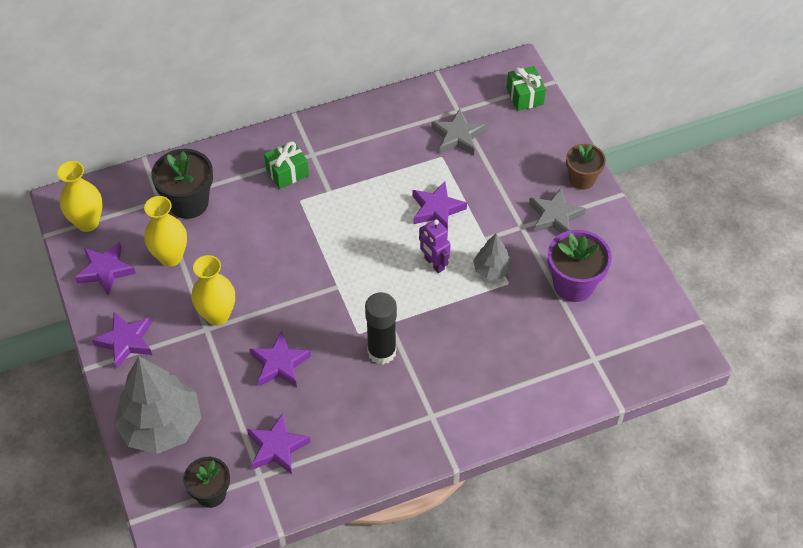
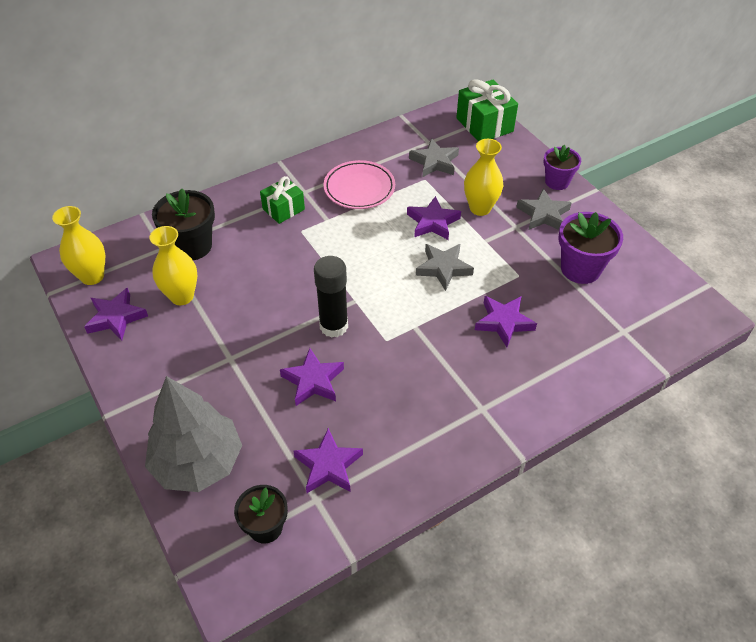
camera: 10 degrees left, 5 degrees down
(125, 341) = (146, 382): purple star -> purple star (503, 322)
(217, 315) = (239, 343): yellow vase -> yellow vase (480, 208)
(370, 158) = (359, 188): none -> pink plate
(381, 352) = (414, 354): black glue stick -> black glue stick (334, 326)
(434, 263) = (443, 268): purple robot -> grey star
(492, 270) = (500, 266): grey tree -> none
(525, 96) = (484, 125): green gift -> green gift, size x1.56
(582, 179) = (557, 182): brown flower pot -> purple flower pot

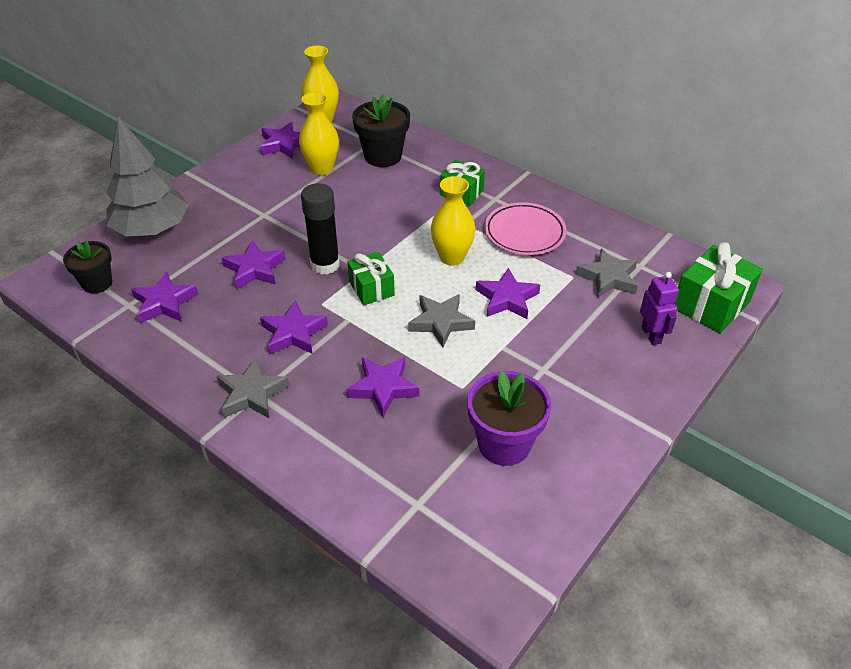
camera: 70 degrees right, 5 degrees down
(382, 301) = (371, 288): none -> green gift
(416, 368) = (293, 333): none -> purple star
(480, 208) = (555, 332): yellow vase -> yellow vase (452, 257)
(502, 162) = (651, 335): none -> purple robot
(543, 214) = (581, 391): grey star -> grey star (252, 394)
(557, 182) = (652, 394): purple flower pot -> none

